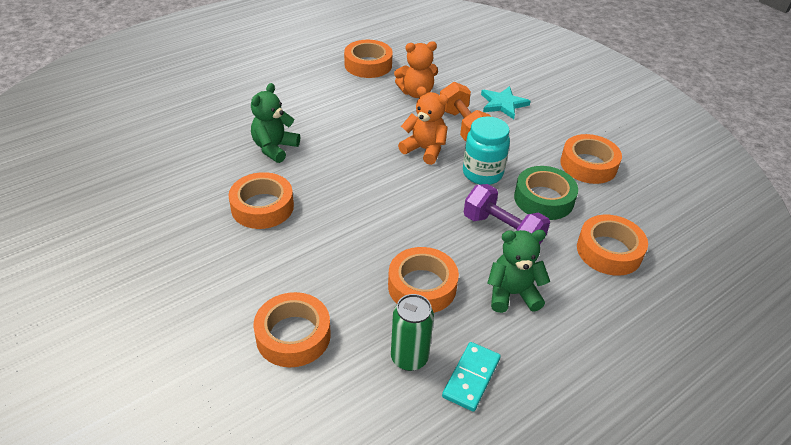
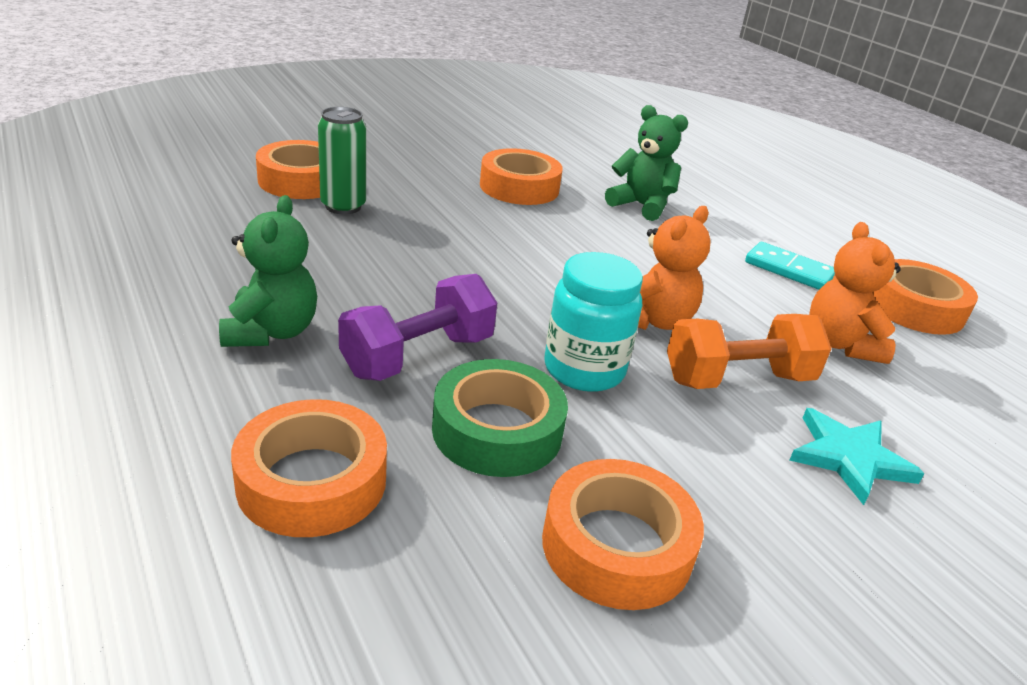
camera: 95 degrees right, 10 degrees down
(409, 358) = (218, 234): green can -> green can (343, 206)
(422, 286) = (331, 262): orange tape -> none
(471, 378) = (152, 267): turquoise domino -> turquoise domino (789, 270)

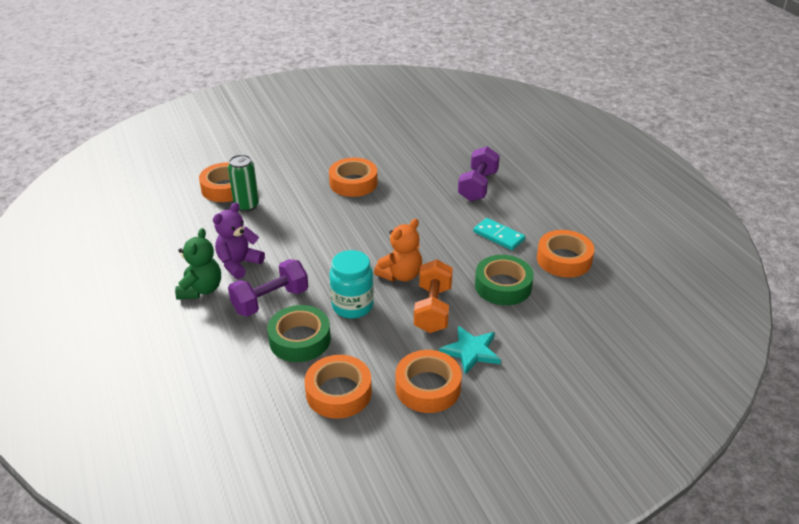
camera: 10 degrees right, 5 degrees up
(312, 481) = (212, 364): orange tape -> orange tape (428, 387)
(342, 291) = (238, 264): none -> purple teddy bear
(641, 206) = (426, 192): green teddy bear -> none
(719, 203) = (478, 186): none -> purple dumbbell
(738, 379) = (433, 309): orange dumbbell -> orange dumbbell turned 75 degrees counterclockwise
(840, 344) = (503, 286): orange teddy bear -> green tape

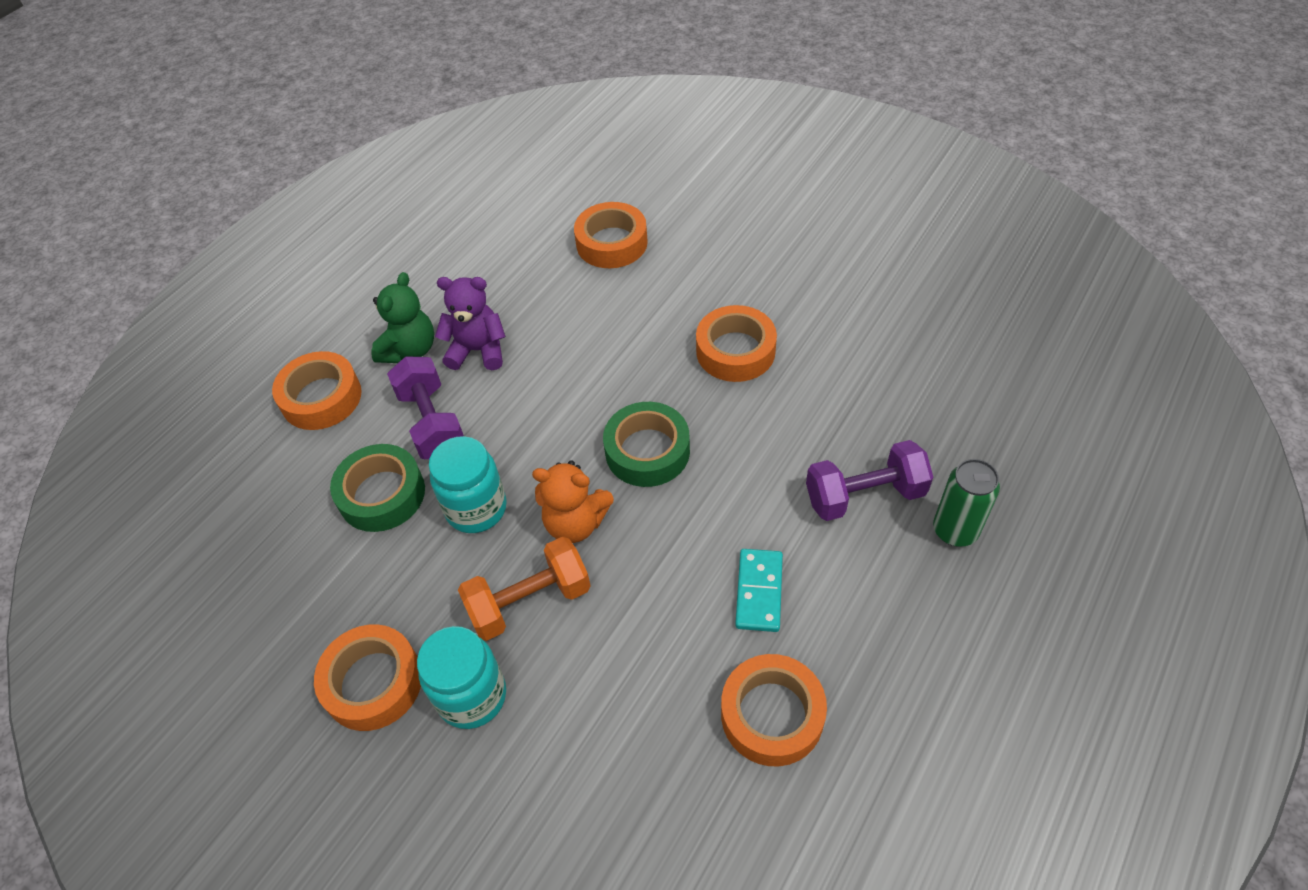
camera: 60 degrees right, 15 degrees up
(201, 289) = (410, 350): green teddy bear -> green teddy bear turned 45 degrees counterclockwise
(246, 206) = (593, 284): green can -> green can (955, 530)
(270, 301) = (432, 423): purple dumbbell -> purple dumbbell turned 45 degrees clockwise
(338, 392) = (313, 590): orange tape -> orange tape (321, 398)
(471, 351) = (472, 696): turquoise star -> turquoise jar
(503, 286) = (641, 661): green tape -> green tape (647, 451)

